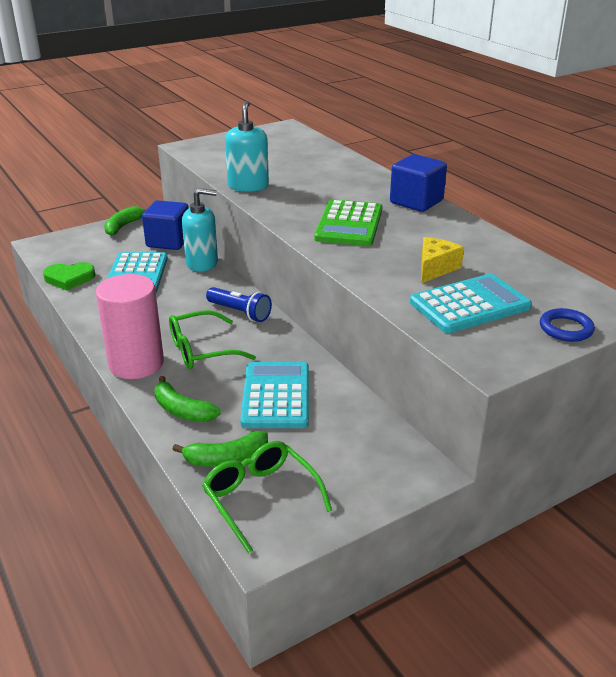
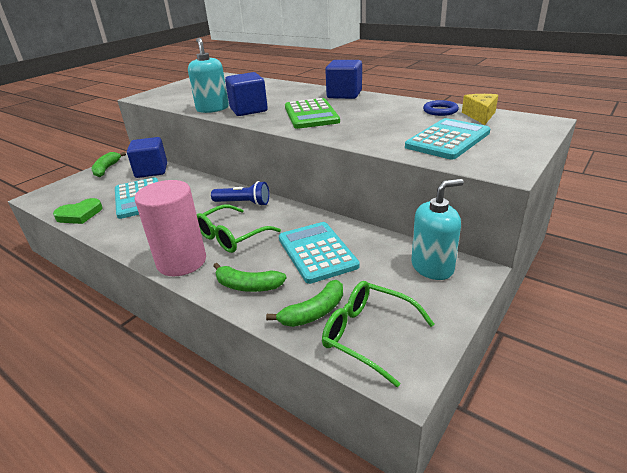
camera: 20 degrees left, 0 degrees up
(202, 263) = (189, 178): turquoise soap dispenser -> turquoise soap dispenser (432, 267)
(285, 198) = (248, 110): none -> blue cube
(435, 268) = (399, 125): yellow cheese -> yellow cheese (480, 115)
(566, 328) = (526, 138): blue ring -> blue ring (440, 111)

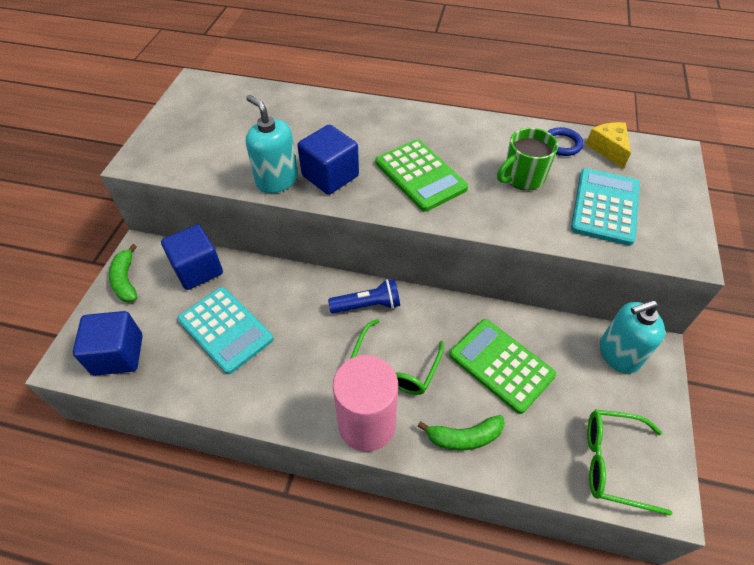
camera: 25 degrees left, 20 degrees up
(79, 214) = (166, 381): green heart -> none
(314, 312) = (550, 451): green banana -> none
(317, 252) = (501, 365): turquoise calculator -> green calculator
(344, 94) = (428, 119): blue cube -> blue cube (118, 354)
(390, 121) = (522, 177): none -> green mug
(432, 267) = (618, 354): turquoise soap dispenser -> turquoise soap dispenser turned 150 degrees counterclockwise

